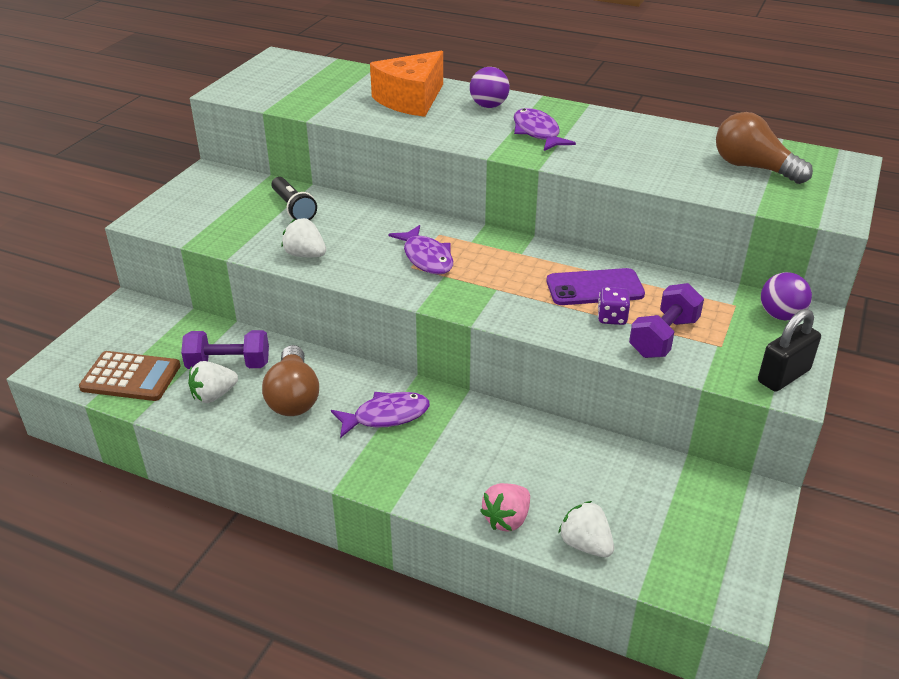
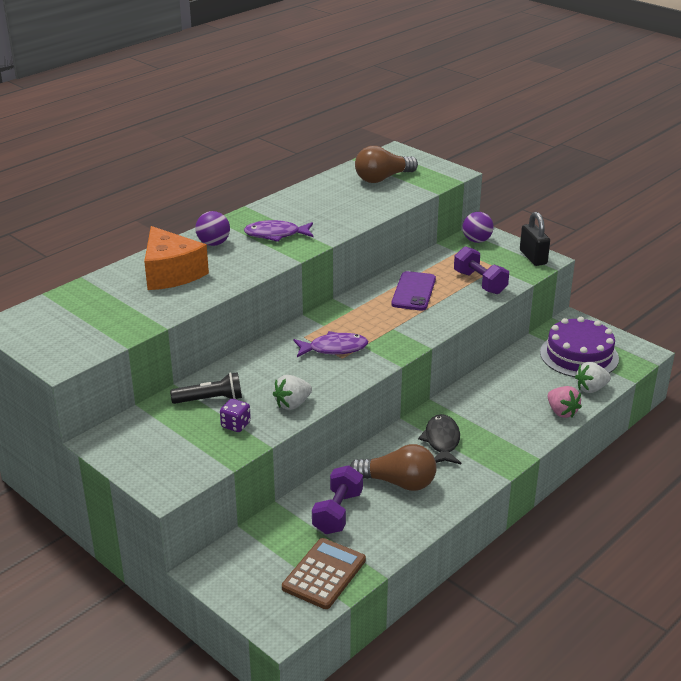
camera: 70 degrees left, 5 degrees down
(214, 395) = (375, 526): white strawberry -> none
(386, 416) = (442, 441): purple fish -> black fish
(612, 318) = (450, 294): purple dice -> purple dice (236, 425)
(666, 518) = (579, 355): none -> purple cake

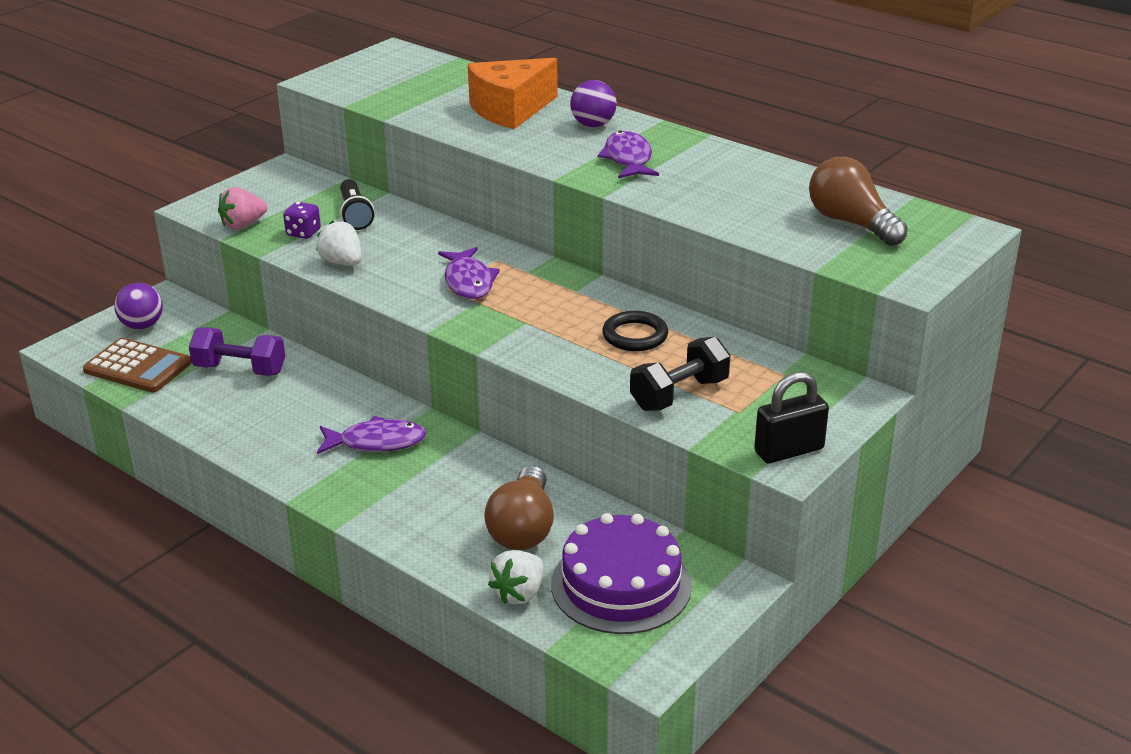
camera: 85 degrees right, 0 degrees up
(398, 482) = (291, 409): brown light bulb -> brown light bulb (523, 528)
(414, 291) = (635, 335): purple phone -> black ring
(442, 441) = (377, 442): black fish -> purple fish
(476, 240) = (830, 391): purple ball -> purple ball (142, 325)
(480, 283) = (679, 394): purple dumbbell -> black dumbbell
(561, 412) = (450, 557): pink strawberry -> pink strawberry (243, 225)
(591, 388) = (519, 593): white strawberry -> white strawberry turned 120 degrees counterclockwise

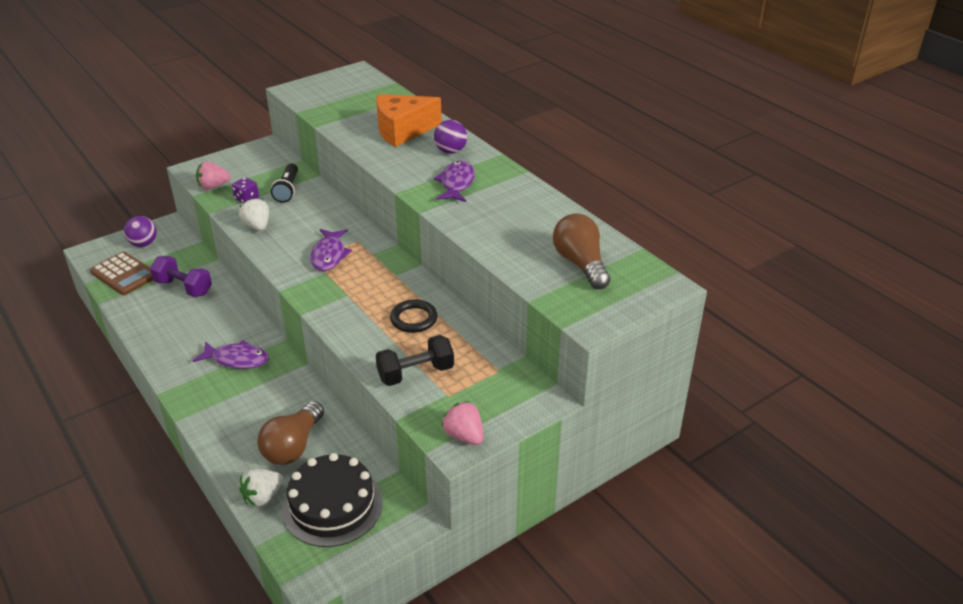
camera: 15 degrees right, 5 degrees up
(621, 585) = (332, 505): purple cake -> black cake
(789, 450) = (464, 436): black padlock -> pink strawberry

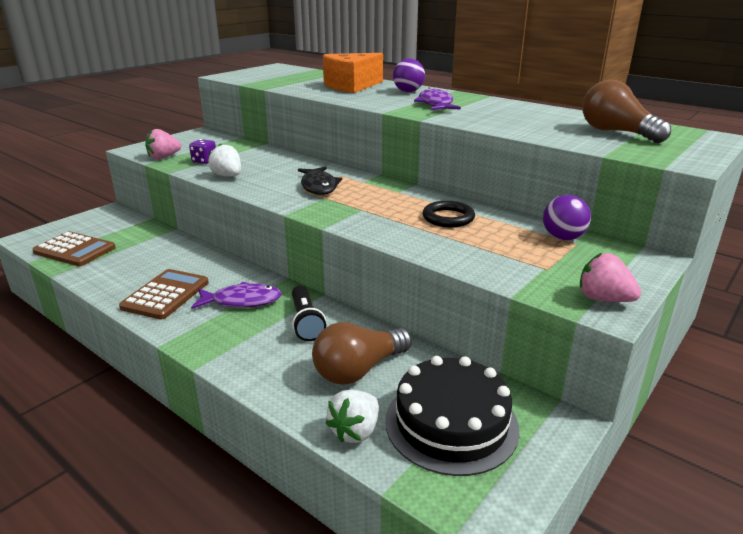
camera: 15 degrees left, 10 degrees down
(143, 244) = (89, 226): purple ball -> purple ball (563, 238)
(180, 341) = (166, 295): none -> brown calculator
(183, 287) = (149, 252): purple dumbbell -> none
(287, 190) = (243, 153): black flashlight -> black flashlight (306, 322)
(293, 446) = (359, 370): brown light bulb -> brown light bulb turned 45 degrees clockwise
(329, 255) = (319, 186): purple fish -> black fish
(415, 373) = (492, 256): black dumbbell -> none

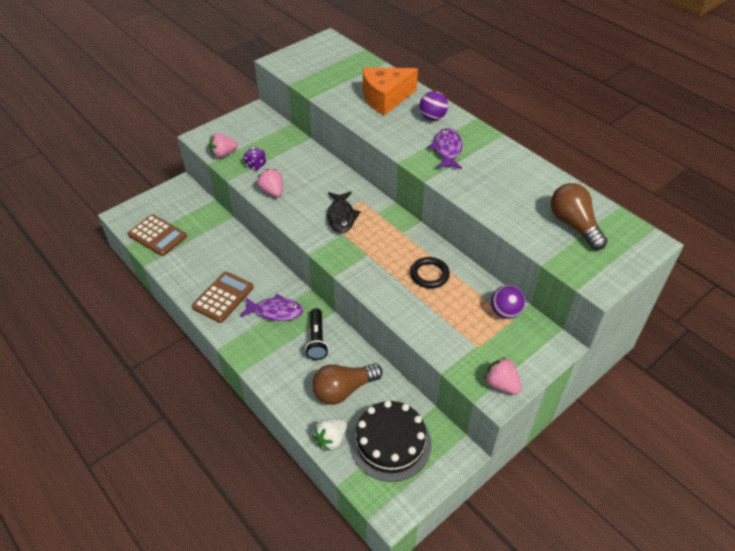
camera: 10 degrees right, 20 degrees up
(228, 176) = (272, 191): white strawberry -> pink strawberry

